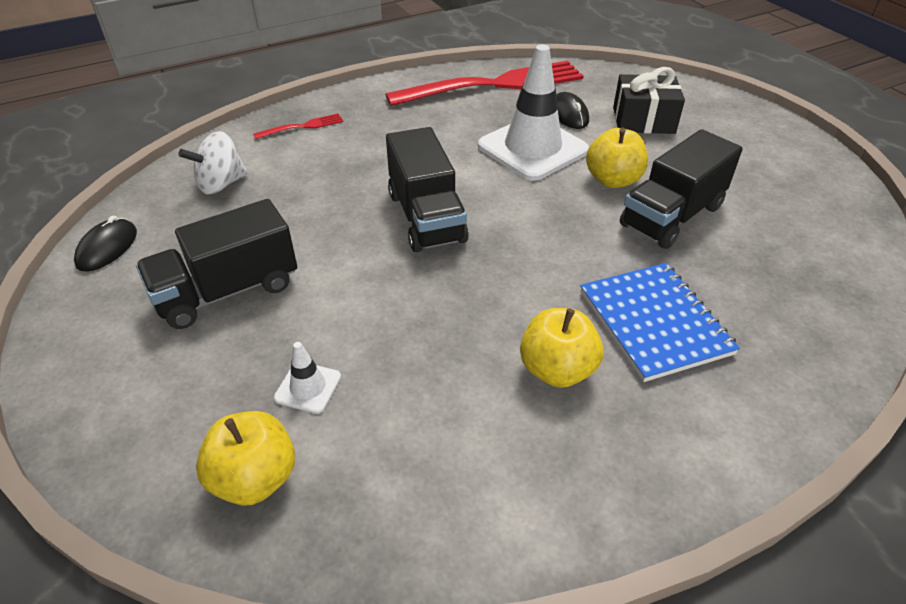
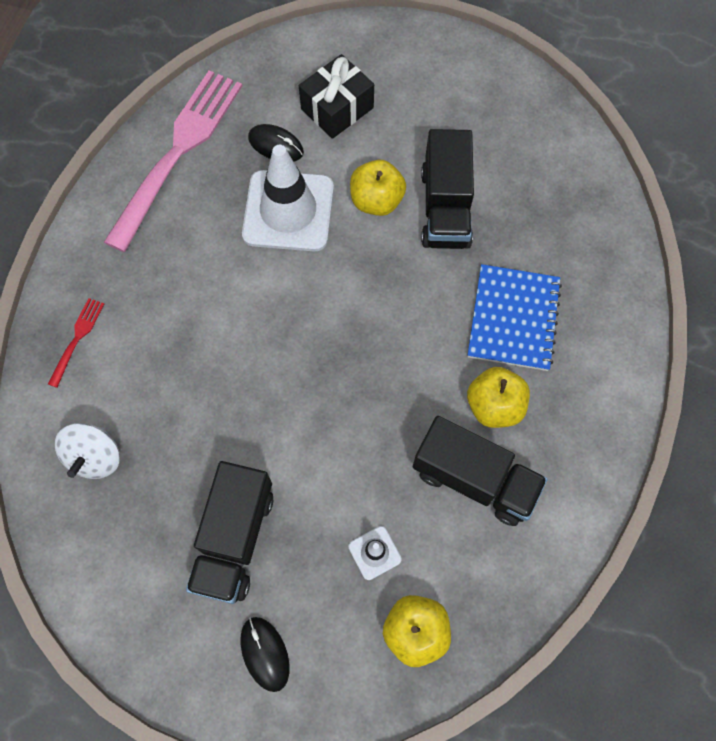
camera: 45 degrees left, 25 degrees up
(107, 248) = (95, 590): black mouse -> black mouse (265, 653)
(426, 217) = (289, 351): black truck -> black truck (474, 479)
(493, 85) = (178, 153): red fork -> pink fork
(654, 322) = (513, 319): blue notebook -> blue notebook turned 75 degrees clockwise

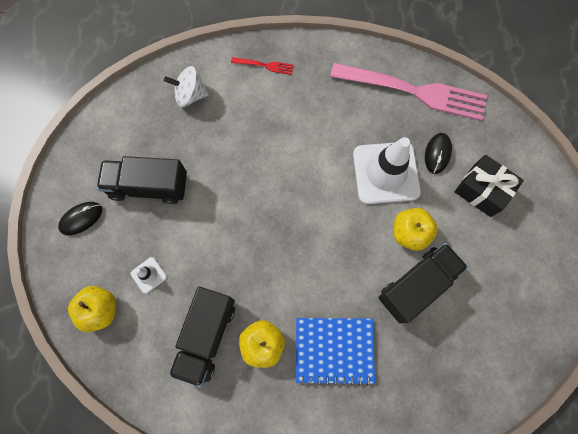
camera: 80 degrees right, 5 degrees up
(445, 208) = (416, 285): black truck -> black truck turned 150 degrees clockwise

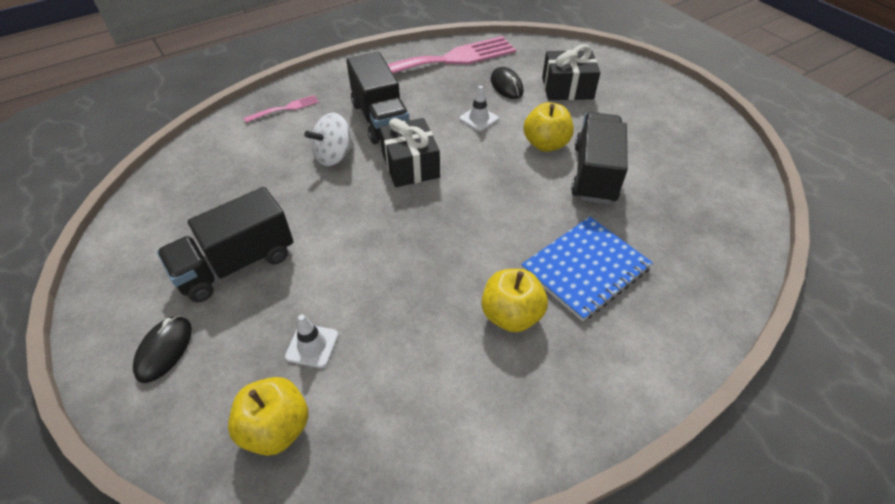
camera: 40 degrees left, 25 degrees down
(190, 95) = (220, 166): white spinning top -> white spinning top (334, 156)
(206, 335) = (442, 354): black truck -> black truck (380, 119)
(265, 65) = (285, 109): red fork -> pink fork
(303, 182) = (410, 165): none -> black gift
(386, 173) = (479, 119): white traffic cone -> white traffic cone, size x0.43

